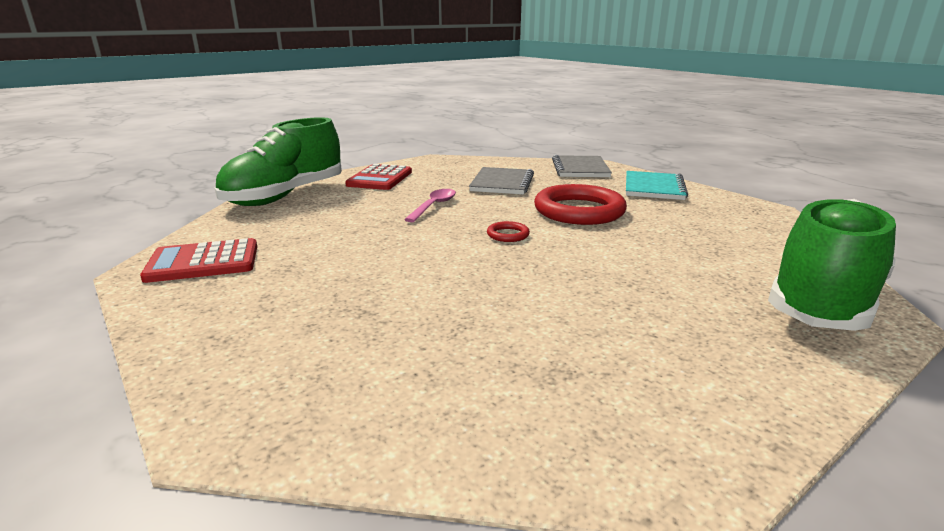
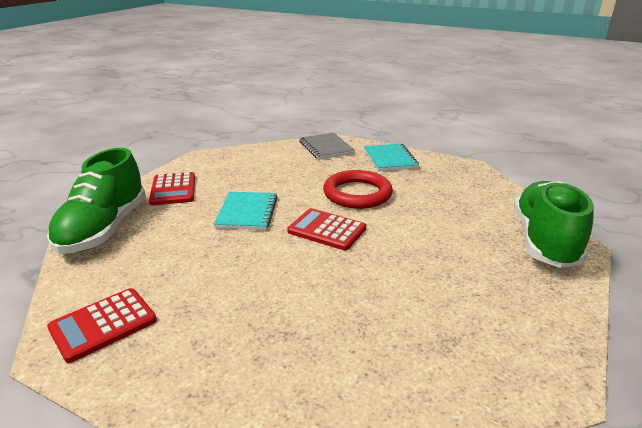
camera: 25 degrees left, 5 degrees up
(433, 206) = (247, 212): pink spoon -> turquoise notebook
(502, 183) = (280, 175): grey notebook -> none
(508, 235) = (327, 230): red ring -> red calculator

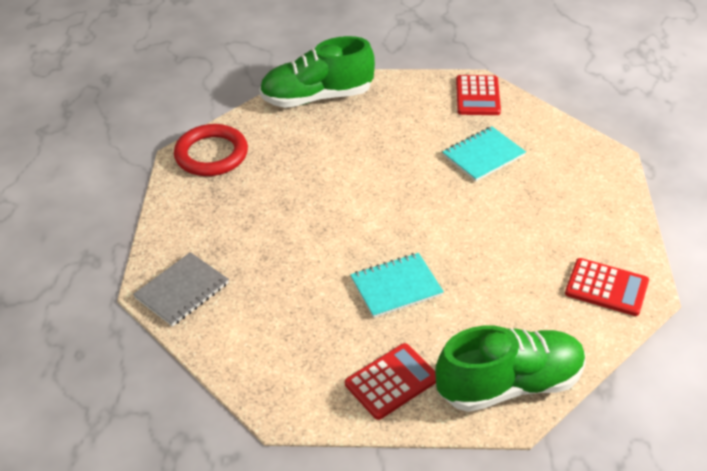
camera: 115 degrees left, 15 degrees up
(327, 230) = (387, 218): red calculator -> red calculator (477, 96)
(357, 194) = (301, 221): red ring -> red ring (211, 154)
(390, 159) = (191, 221): turquoise notebook -> turquoise notebook (483, 156)

